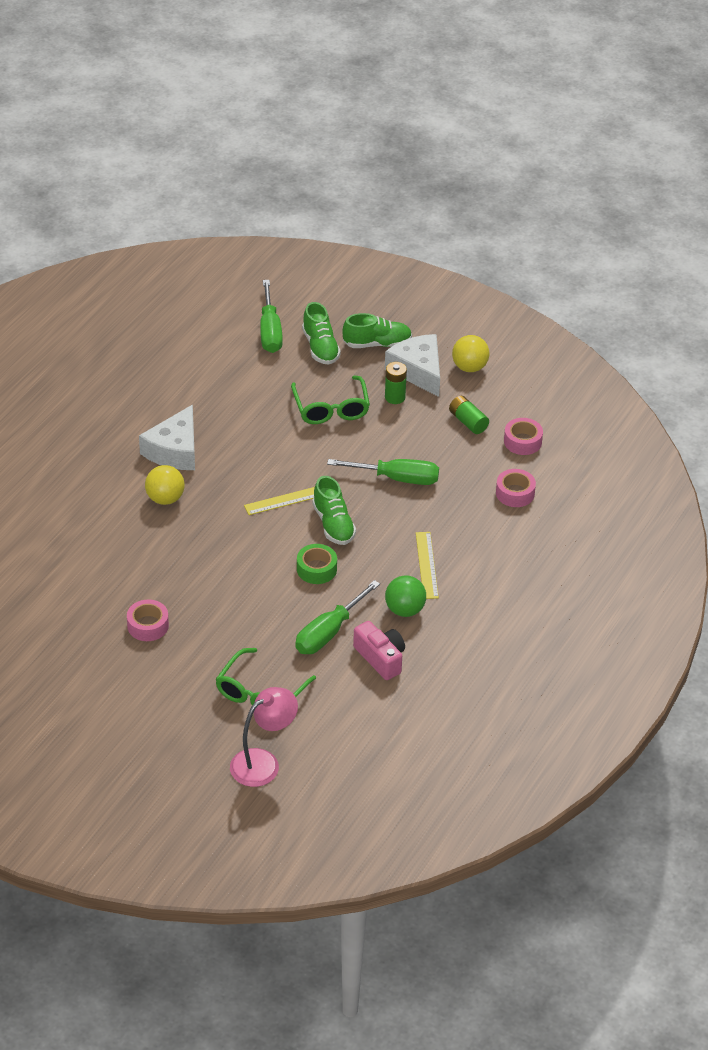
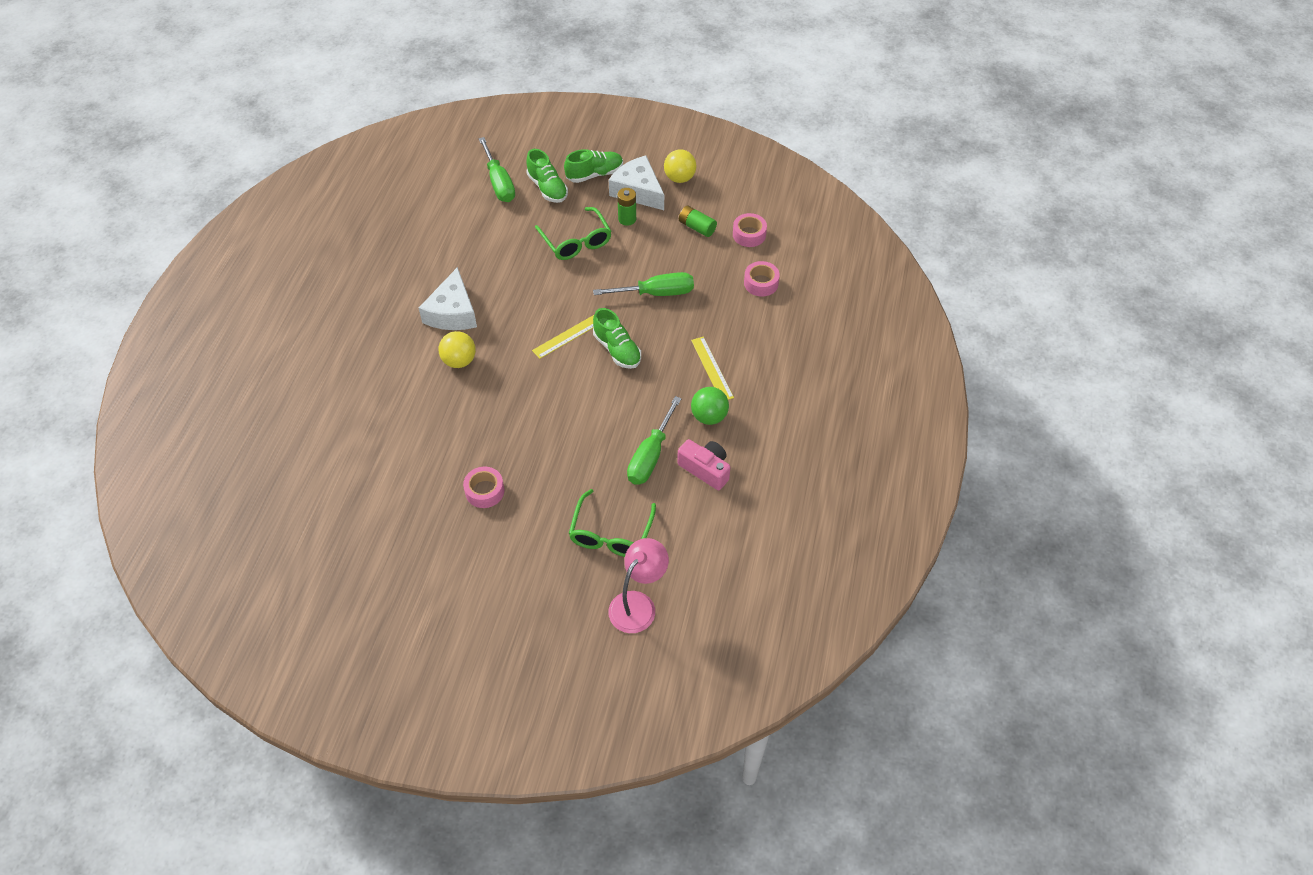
camera: 15 degrees left, 10 degrees up
(316, 569) = (618, 396): green tape -> none

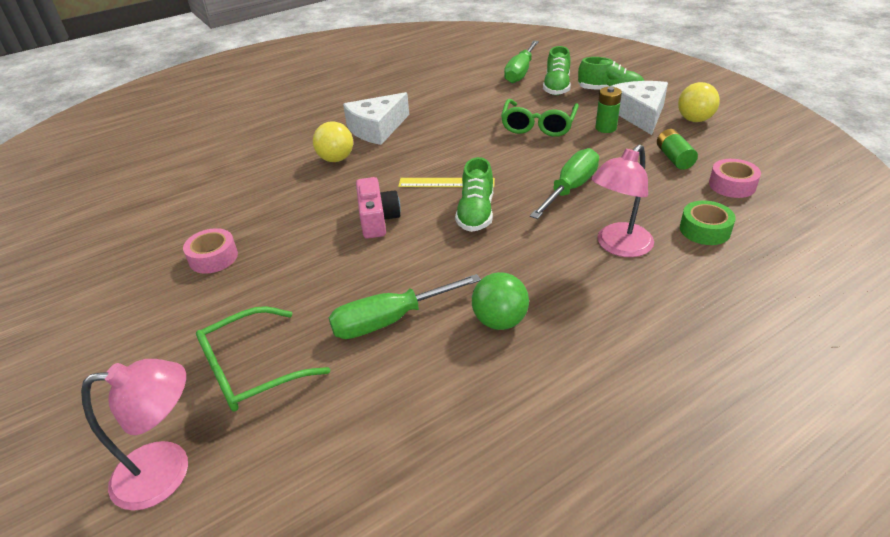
camera: 45 degrees right, 15 degrees down
(656, 293) = (570, 188): green screwdriver -> green screwdriver turned 90 degrees counterclockwise
(705, 469) = (430, 373): pink camera -> pink camera (377, 219)
(712, 368) = (557, 277): yellow ruler -> none
(725, 325) = (618, 246): none -> pink lamp
(761, 283) = (704, 230): pink tape -> green tape

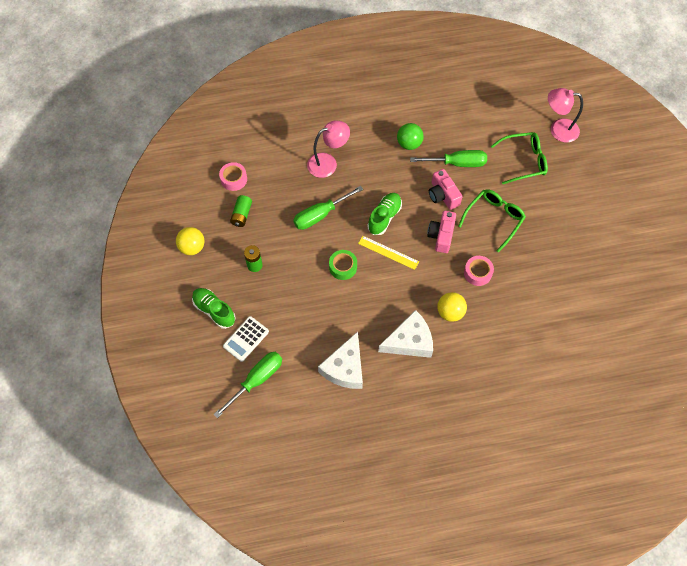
camera: 160 degrees left, 25 degrees up
(213, 258) = (539, 242): pink tape -> pink tape (477, 273)
(396, 266) = (443, 195): none -> pink camera
(538, 126) = (295, 289): green glasses -> green glasses (494, 219)
(556, 87) = (246, 339): green shoe -> white calculator
(639, 114) = (220, 271): white cheese -> white cheese (345, 368)
(704, 230) = (278, 156): green tape -> green tape (343, 267)

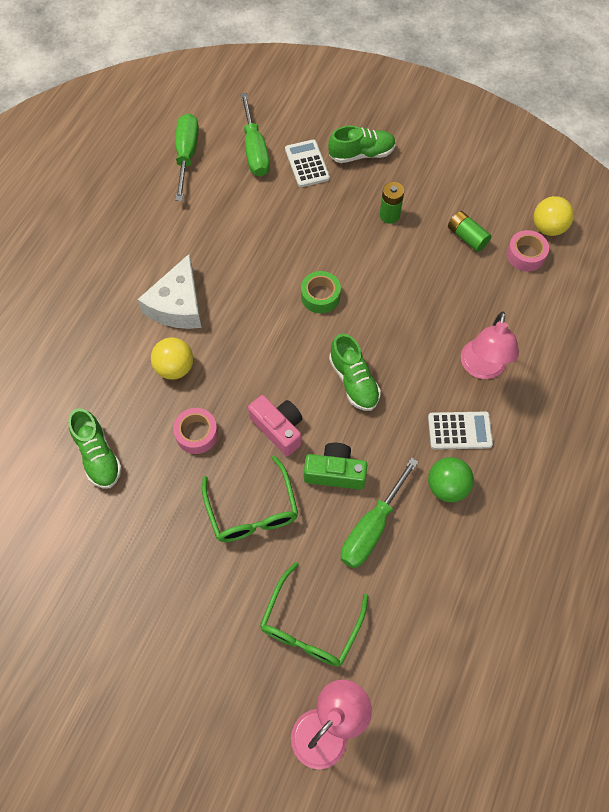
camera: 125 degrees right, 0 degrees up
(192, 247) = (456, 172): yellow ball -> yellow ball (548, 228)
(320, 215) = (409, 315): green screwdriver -> green screwdriver (187, 155)
(345, 368) = (201, 228): white cheese -> none
(373, 154) = (459, 431): none -> white calculator
(388, 252) = (302, 354): yellow ruler -> none
(443, 195) = (335, 472): pink camera -> green camera
(531, 313) = (98, 456): none -> green shoe

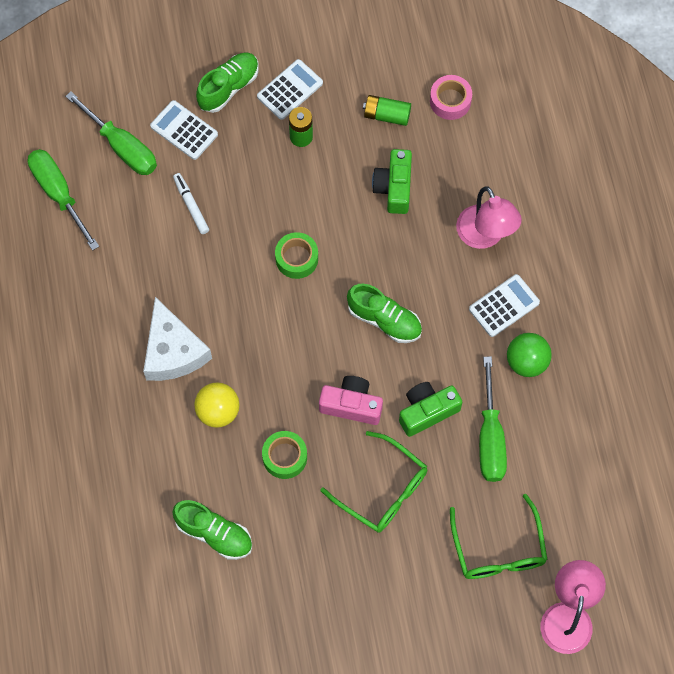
camera: 35 degrees left, 5 degrees up
(196, 434) = (285, 457): pink tape -> green tape
(272, 215) = (191, 205): none -> white marker
(405, 180) = (290, 90): none -> white calculator
(434, 290) = (394, 187): none -> green camera
(548, 228) = (452, 60): yellow ball -> none

